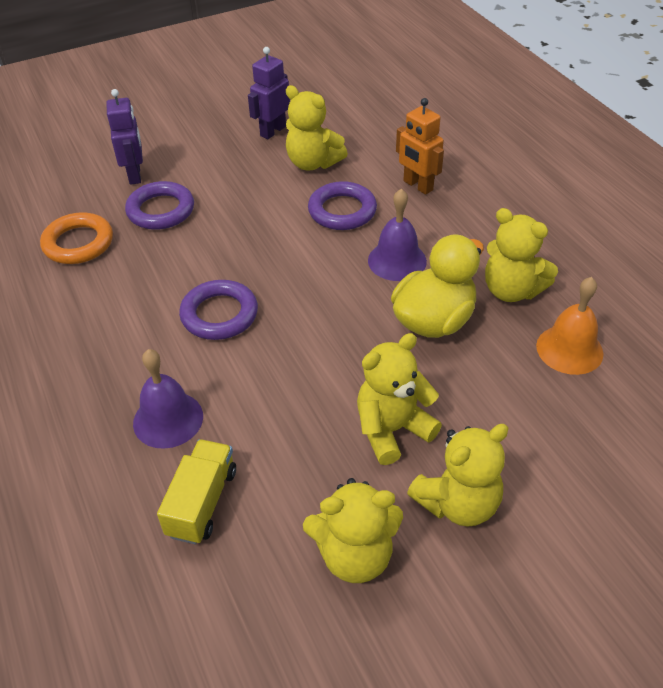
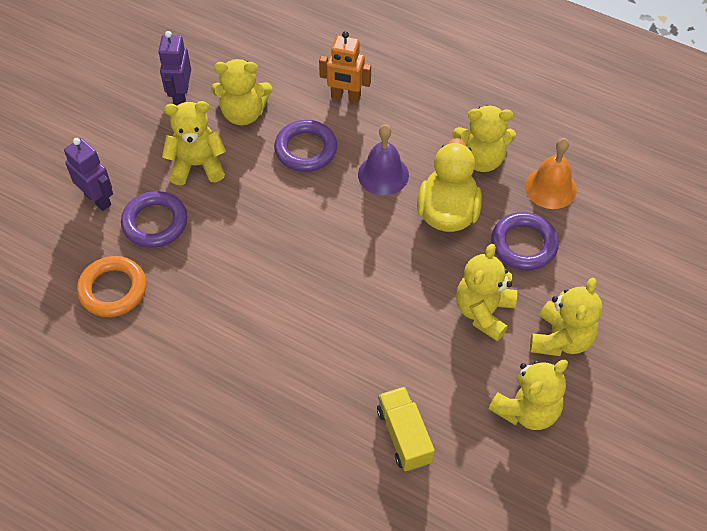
camera: 35 degrees left, 10 degrees up
(168, 419) = (327, 393): purple bell -> none
(219, 314) = (289, 290): purple ring -> purple ring (523, 244)
(237, 184) = (197, 165): none -> yellow teddy bear

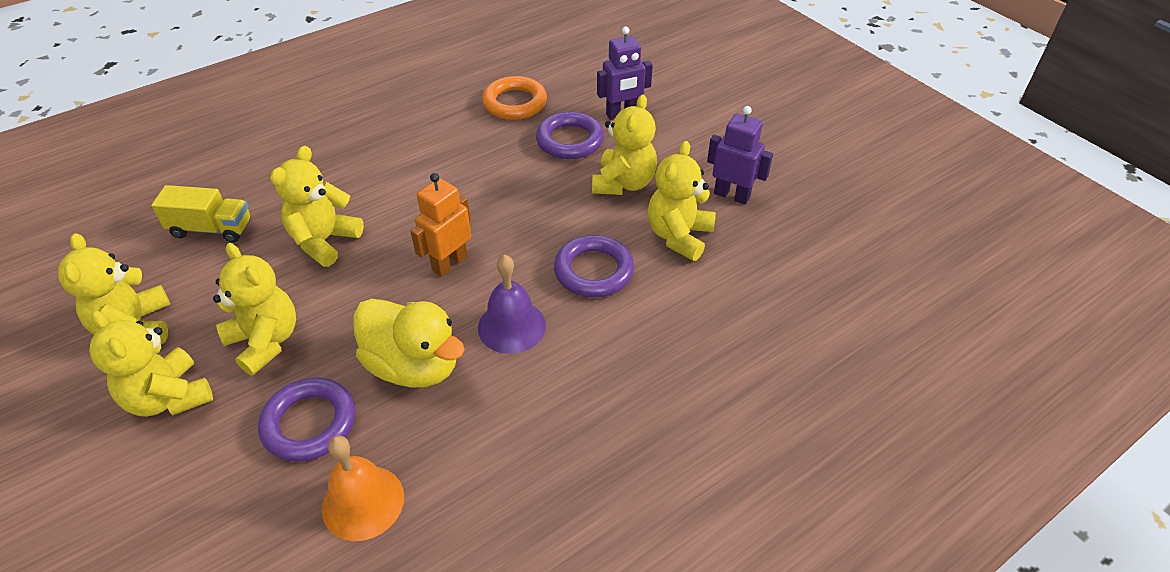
camera: 115 degrees right, 10 degrees down
(345, 97) = (658, 336): orange robot -> orange robot (449, 263)
(481, 159) = (466, 440): yellow teddy bear -> yellow teddy bear (324, 241)

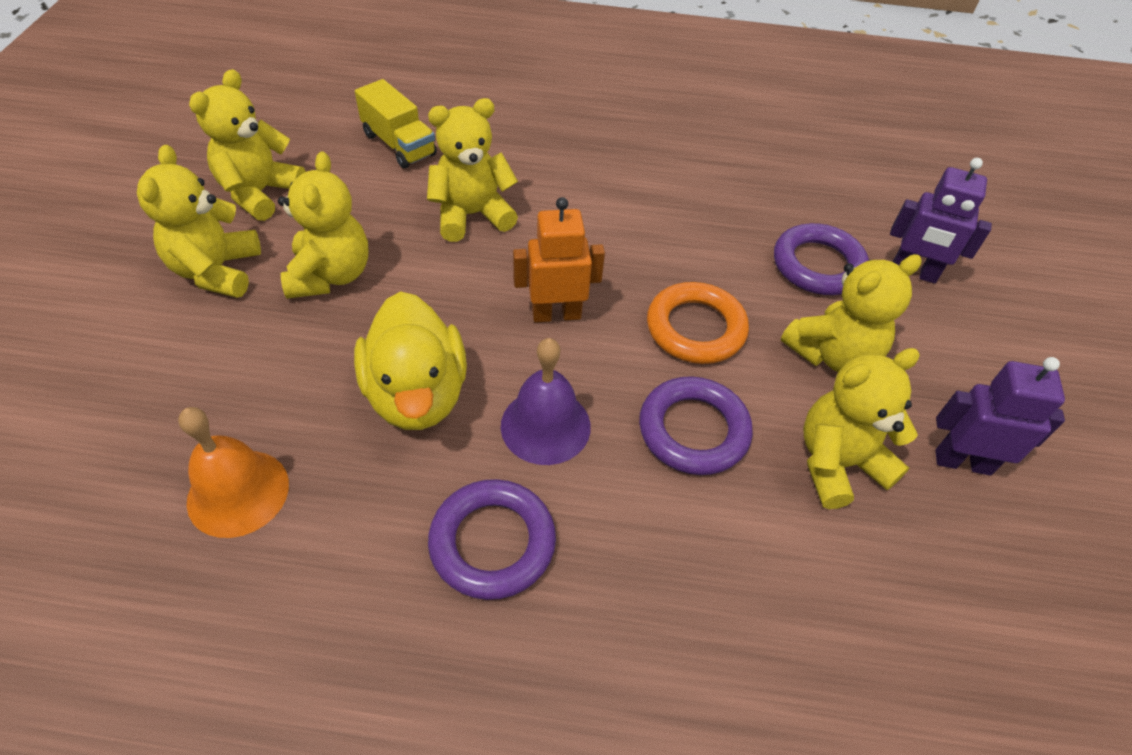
camera: 40 degrees right, 5 degrees up
(309, 423) = (281, 379): purple ring -> purple ring (492, 542)
(515, 103) = (797, 188): orange ring -> orange ring (695, 328)
(732, 195) = (962, 462): purple robot -> purple robot turned 60 degrees counterclockwise

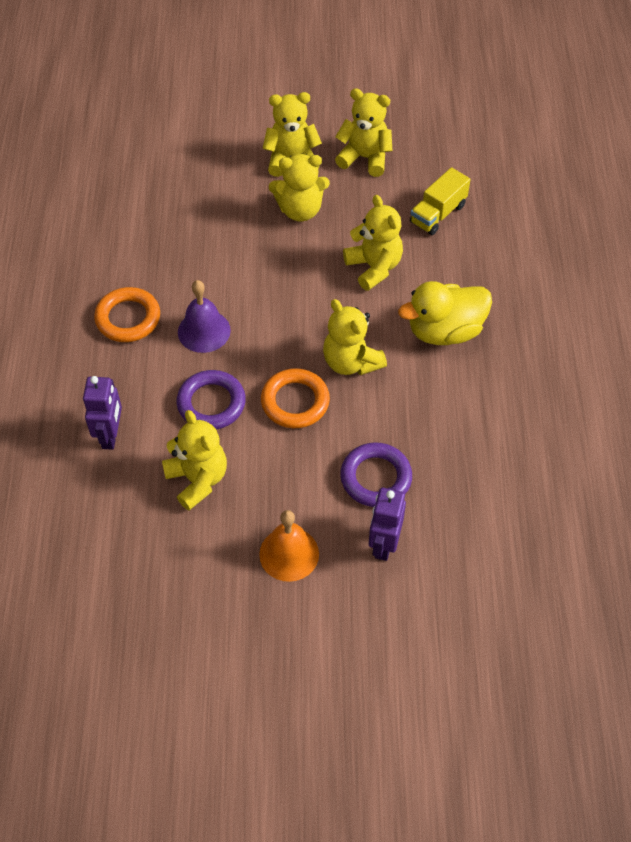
camera: 85 degrees right, 5 degrees up
(238, 492) = (145, 213): orange bell -> orange bell (289, 554)
(417, 394) = (217, 269): yellow duck -> yellow duck (444, 331)
(492, 542) = (128, 318): purple ring -> orange ring
(556, 314) = (291, 325): orange robot -> none
(832, 354) = (287, 482): yellow teddy bear -> yellow teddy bear (351, 362)
(962, 462) = (208, 551): purple robot -> purple robot (111, 435)

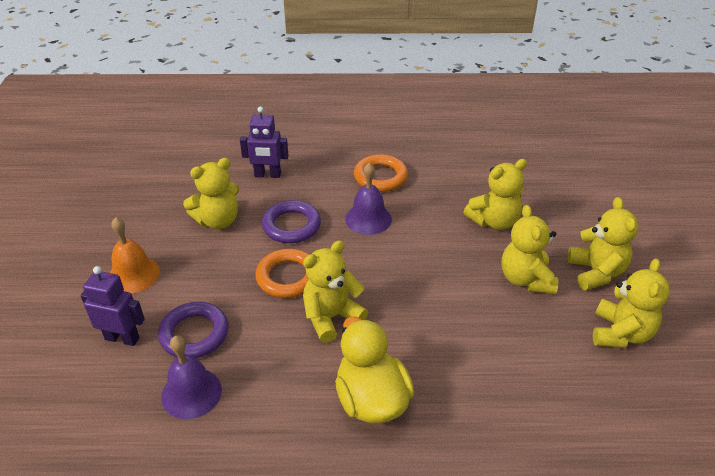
camera: 90 degrees right, 15 degrees down
(374, 267) = (457, 338): yellow teddy bear -> yellow teddy bear (494, 221)
(438, 214) = (550, 401): yellow truck -> none
(448, 469) = (191, 393): none -> purple bell

